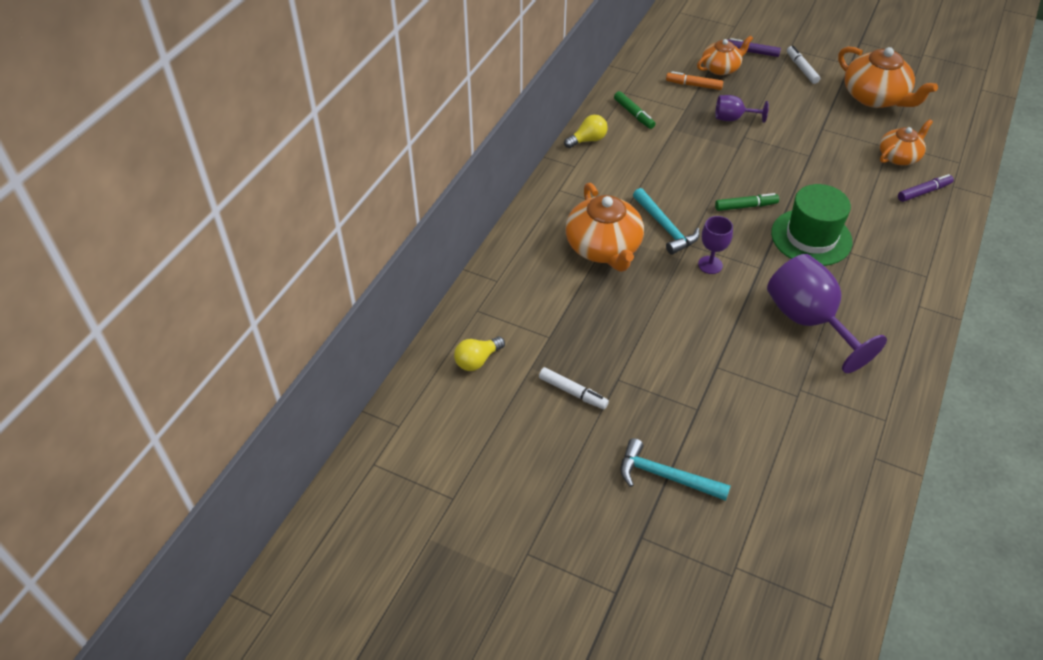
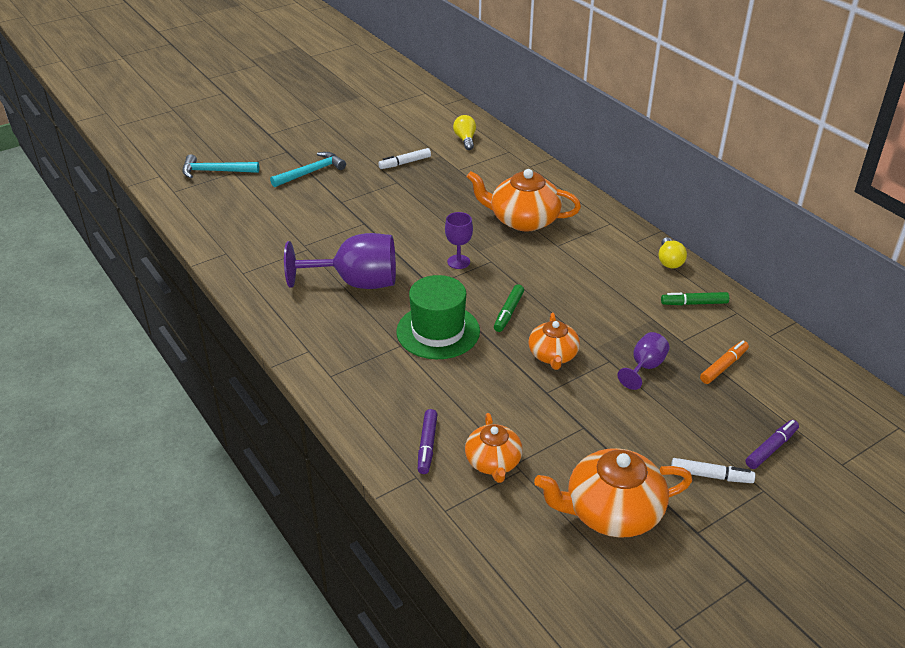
camera: 120 degrees right, 10 degrees down
(665, 228) = (519, 257): turquoise hammer -> turquoise hammer (215, 171)
(721, 68) = (747, 404): orange teapot -> orange teapot (553, 355)

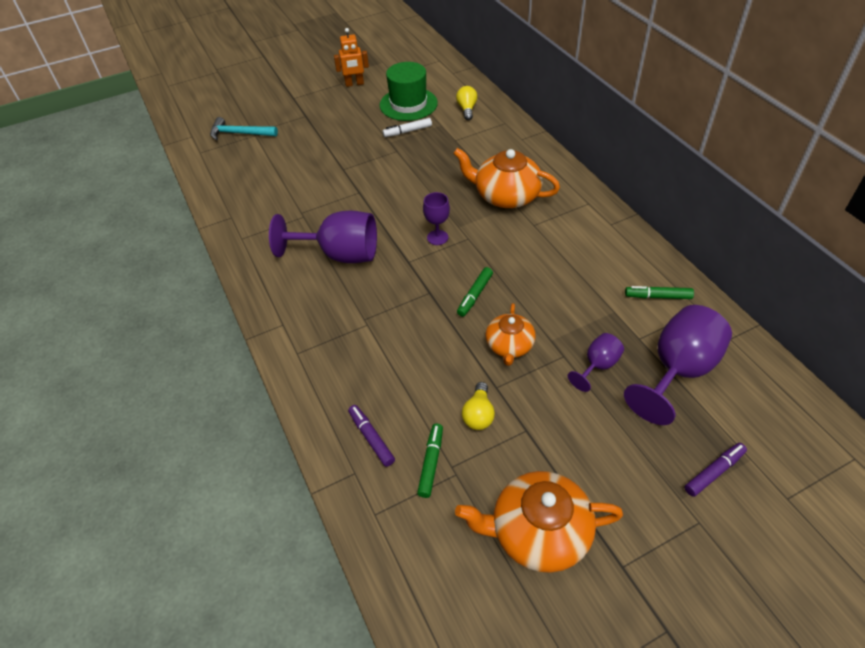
camera: 10 degrees right, 10 degrees up
(311, 172) = (323, 137): turquoise hammer -> none
(335, 118) = (354, 84): none -> orange robot
(427, 445) = (371, 438): purple marker -> purple marker turned 135 degrees clockwise
(438, 331) = (405, 311): green hat -> green hat (408, 104)
(493, 462) = (431, 463): orange teapot -> green marker
(669, 261) = (640, 247): yellow light bulb -> yellow light bulb (478, 414)
(711, 476) = (646, 499): white marker -> none
(723, 366) = (677, 371): orange marker -> purple goblet

